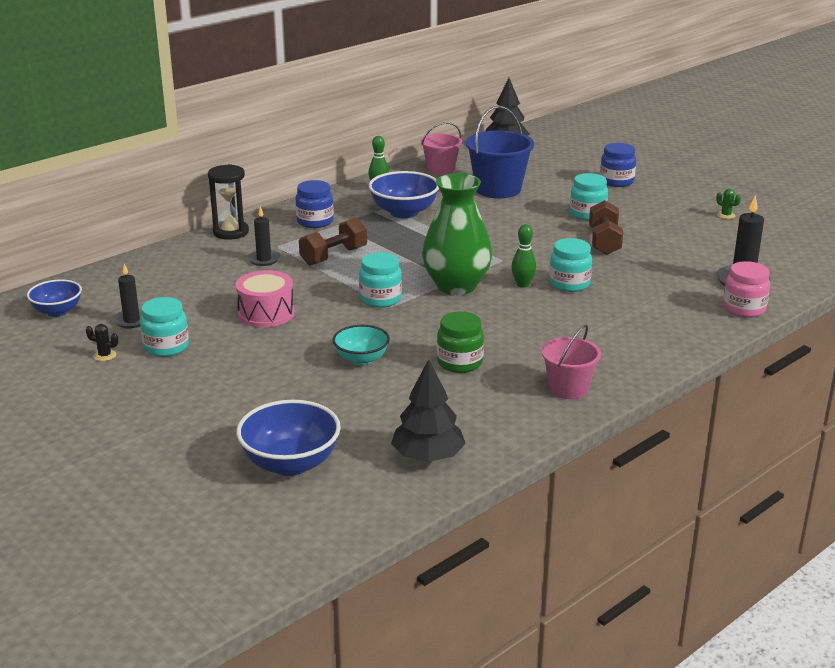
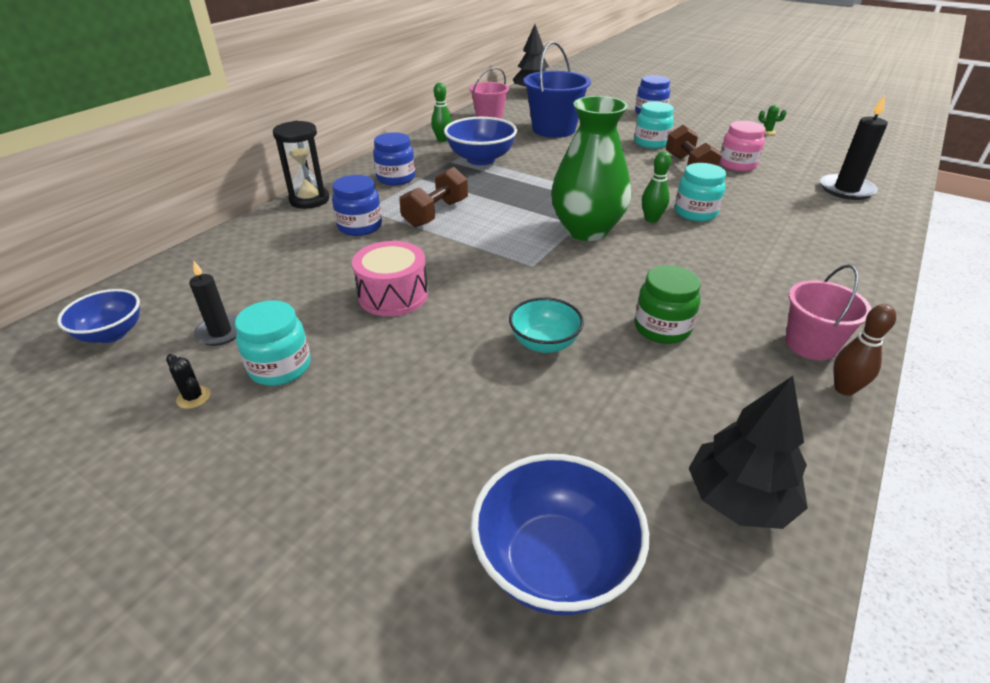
camera: 15 degrees left, 10 degrees up
(105, 355) = (193, 397): black cactus -> black cactus turned 45 degrees clockwise
(264, 259) = (360, 226): black candle -> blue jar
(380, 299) = (516, 257): turquoise jar -> none
(564, 417) = (844, 389): none -> brown bowling pin
(744, 309) = (878, 217): pink jar -> pink jar (737, 165)

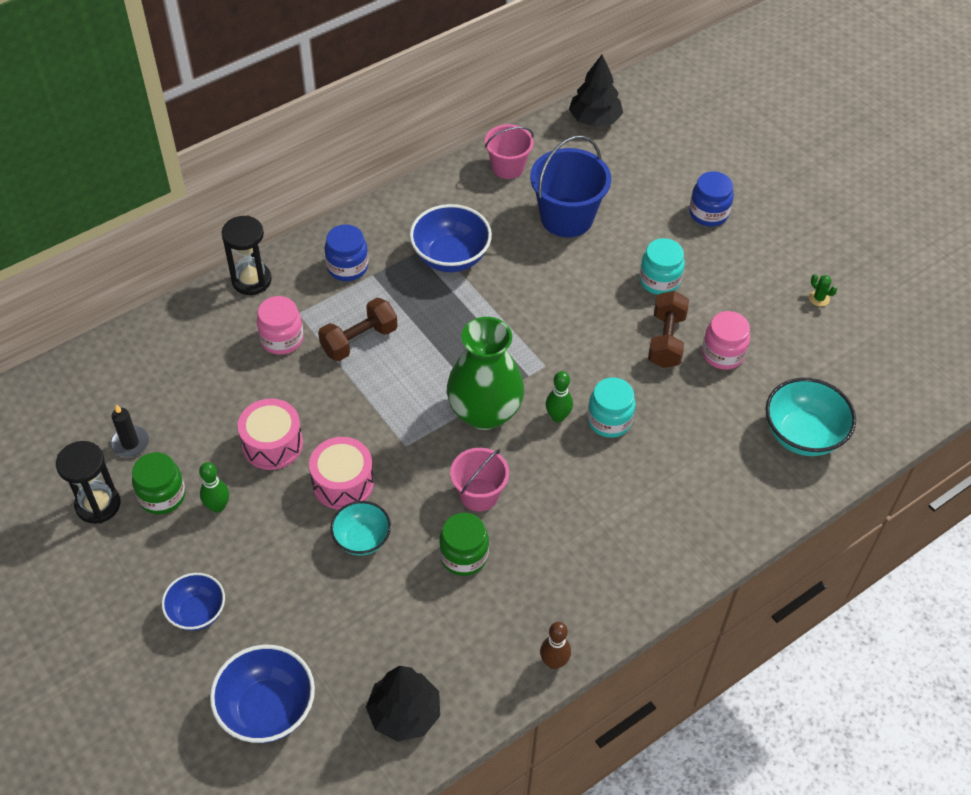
camera: 20 degrees right, 15 degrees up
(112, 334) = (54, 418): blue bowl -> blue bowl (197, 612)
(193, 397) = (98, 504): black cactus -> black hourglass
(280, 367) = (162, 496): turquoise jar -> green jar
(360, 226) = (282, 339): blue jar -> pink jar
(442, 140) = (429, 203): green bowling pin -> green bowling pin (218, 506)
(489, 305) = (343, 483): none -> pink drum
(810, 344) = (568, 614): pink bucket -> pink bucket (479, 494)
(846, 189) = (803, 435): black candle -> turquoise bowl

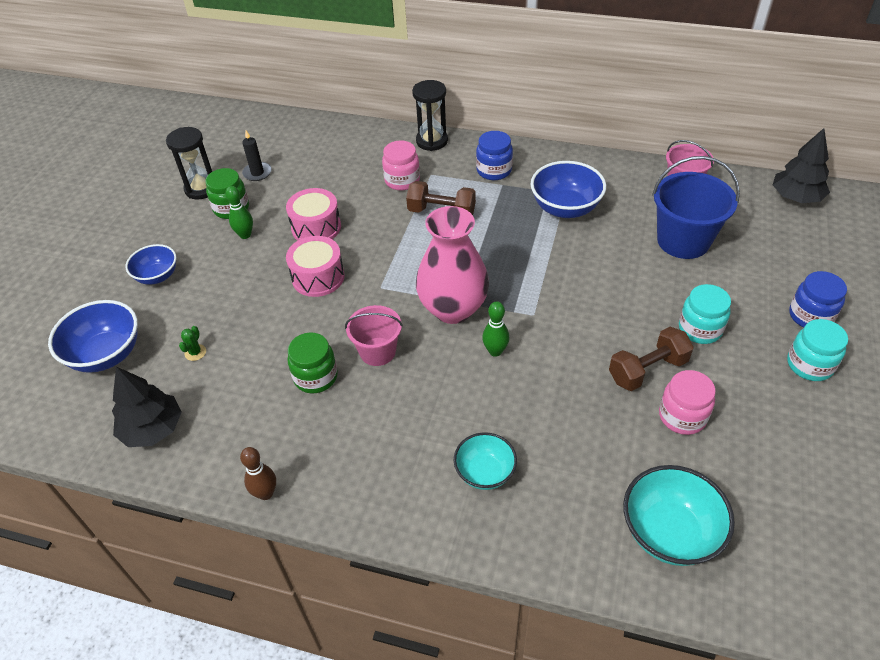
camera: 55 degrees right, 5 degrees down
(362, 539) = (281, 315): turquoise bowl -> turquoise bowl (485, 472)
(484, 412) = (453, 309): green vase -> pink vase
(609, 420) = (527, 384): turquoise jar -> turquoise jar (809, 365)
(819, 298) = (834, 449): green cactus -> green cactus (195, 352)

